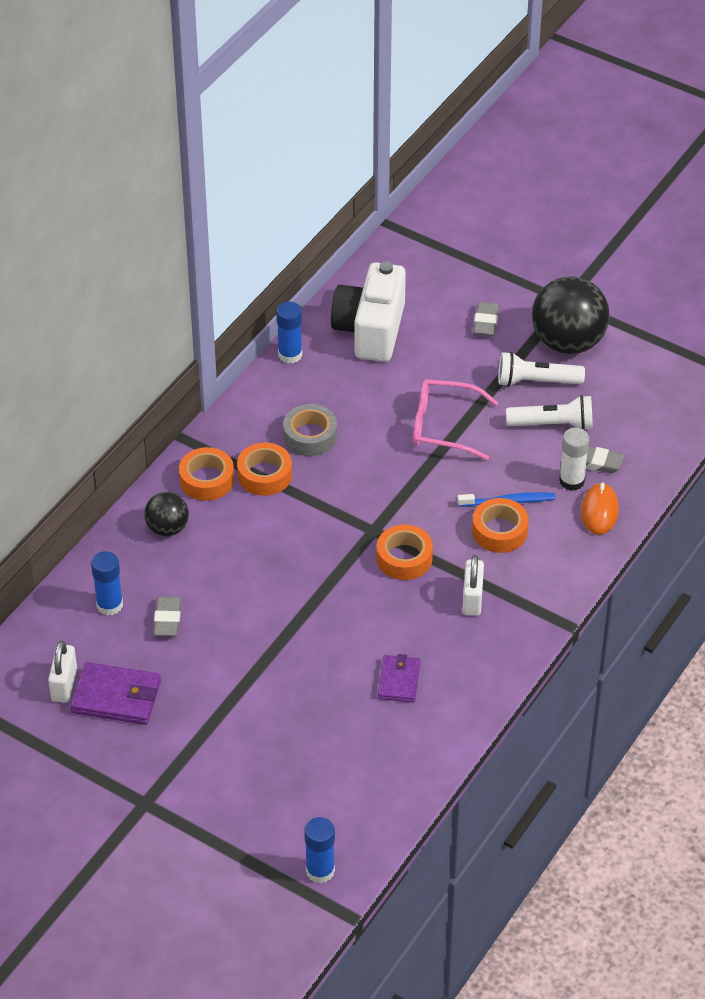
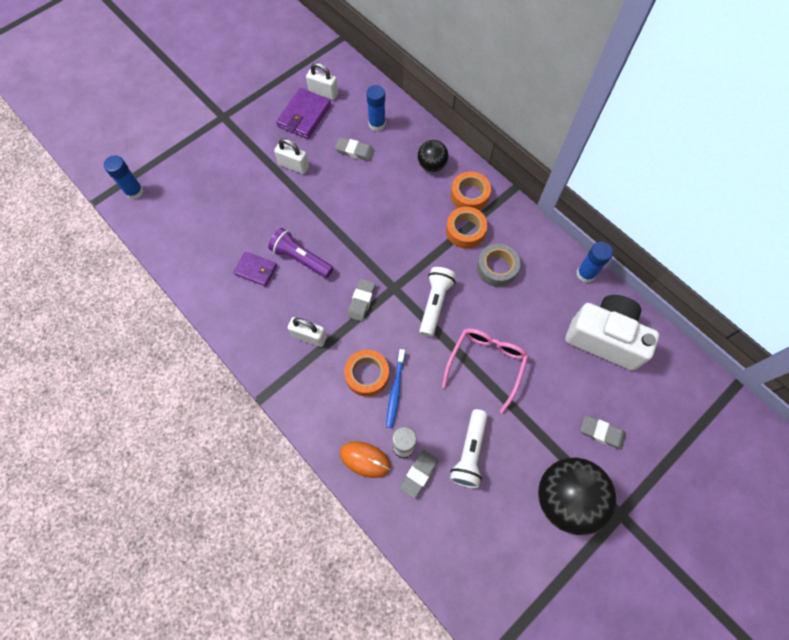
camera: 105 degrees right, 20 degrees up
(214, 685) = (294, 166): none -> white padlock
(365, 636) = (301, 259): none -> purple flashlight
(404, 558) = (361, 301): orange tape -> grey eraser
(536, 381) = (522, 454): white flashlight -> white flashlight (435, 304)

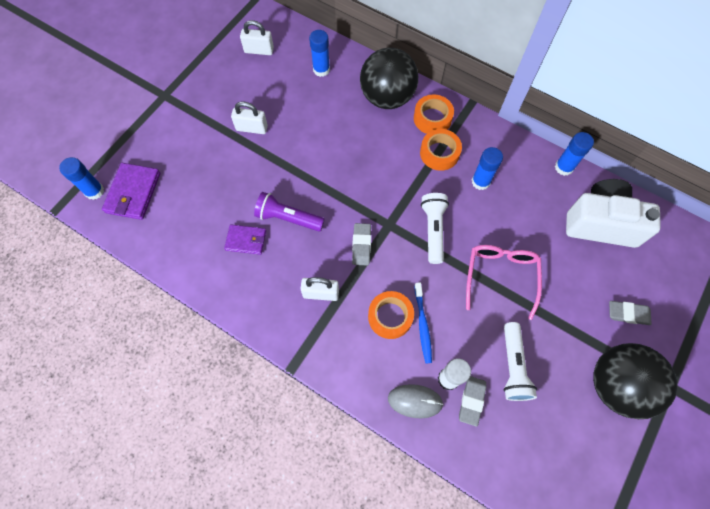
camera: 15 degrees left, 0 degrees up
(304, 116) = (247, 77): purple wallet -> purple wallet (133, 193)
(355, 151) = (308, 100): grey eraser -> none
(365, 459) = (415, 401): orange mouse -> grey mouse
(432, 165) = (387, 97): black ball -> black ball, size x1.85
(497, 268) = (480, 182): grey tape -> blue glue stick

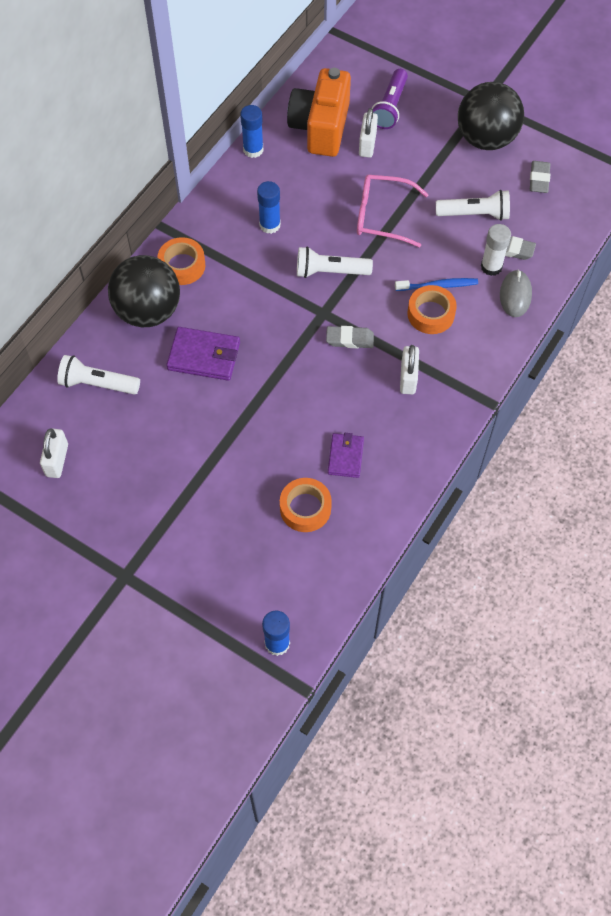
camera: 90 degrees left, 5 degrees down
(133, 193) = (280, 593): purple wallet -> purple wallet (204, 356)
(252, 128) = (186, 461): white padlock -> white padlock (367, 144)
(288, 218) = (316, 413): purple flashlight -> purple flashlight (390, 107)
(321, 69) = (97, 384): blue glue stick -> white flashlight
(439, 153) = (231, 261): orange tape -> orange tape (305, 508)
(601, 223) = (320, 127): white camera -> orange camera
(628, 314) = (417, 120): grey eraser -> grey eraser (539, 179)

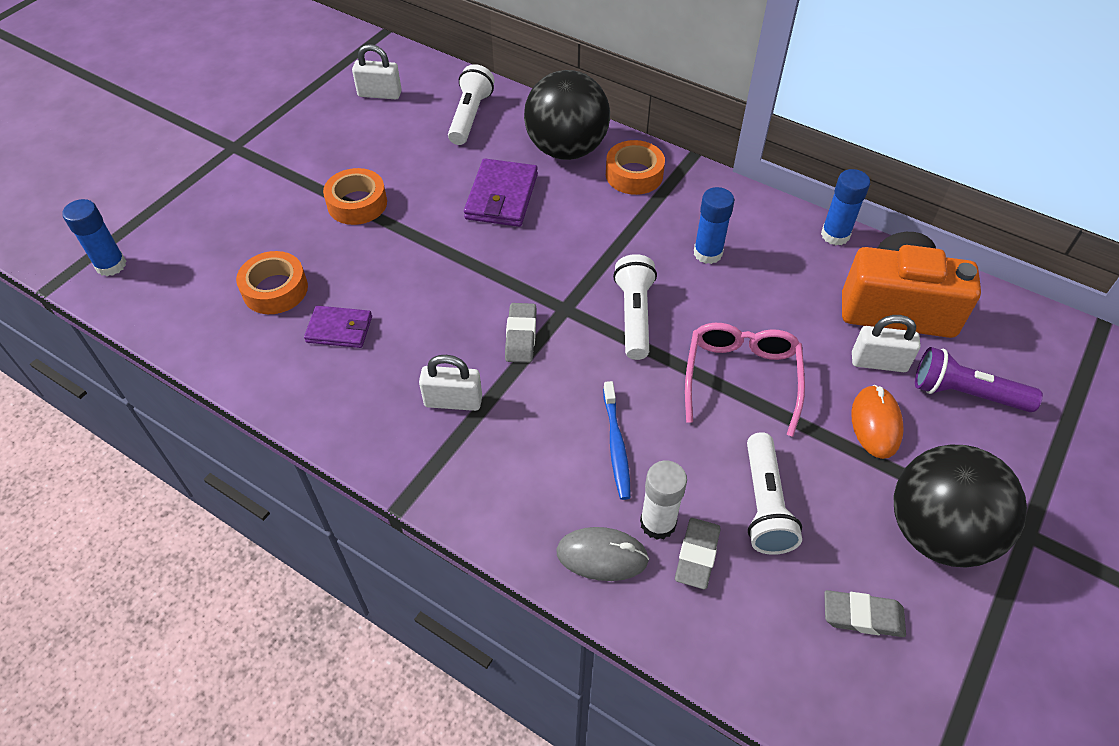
camera: 90 degrees right, 10 degrees down
(414, 153) = (875, 424): none -> orange mouse
(431, 314) = (563, 433): orange tape -> orange tape (357, 203)

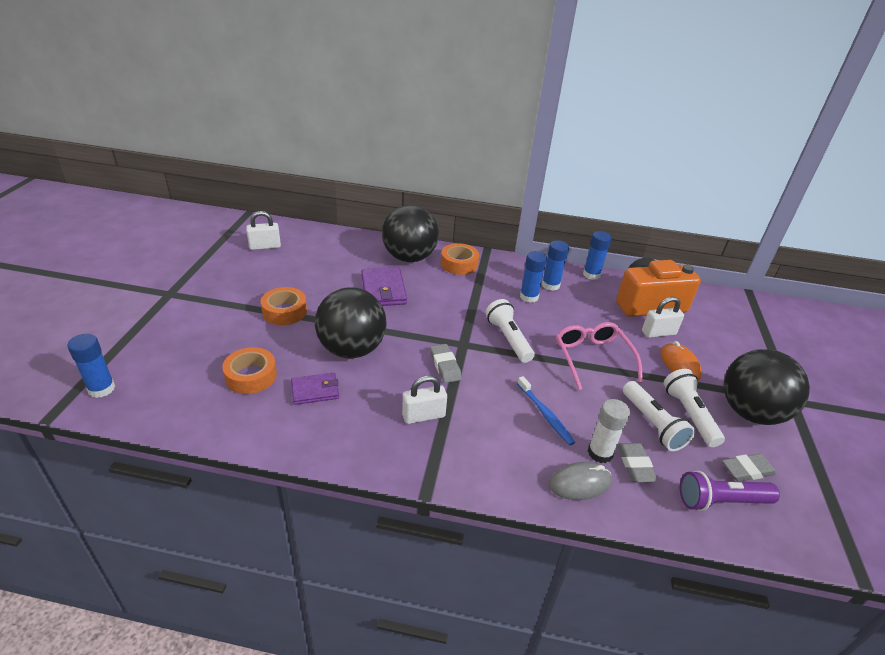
camera: 25 degrees left, 15 degrees down
(413, 281) = (352, 349): none -> black ball
(470, 116) = (335, 250): white flashlight -> white flashlight (689, 415)
(754, 240) = (550, 285): none -> blue glue stick
(966, 393) = (712, 338): purple flashlight -> purple flashlight (721, 501)

